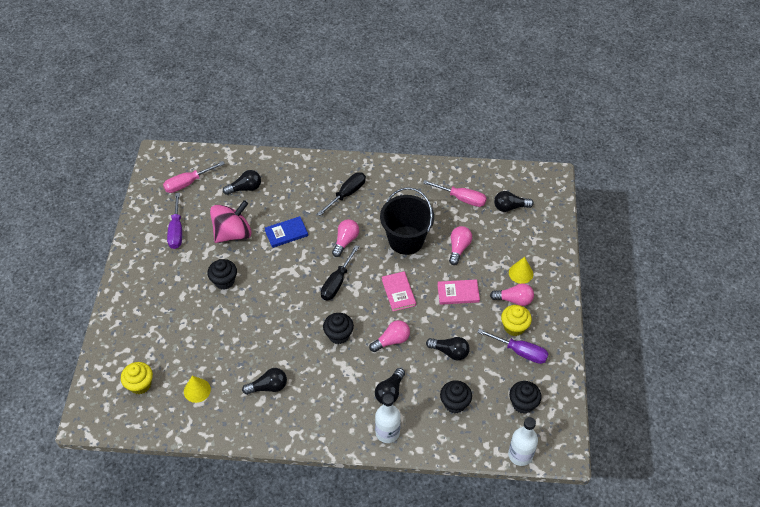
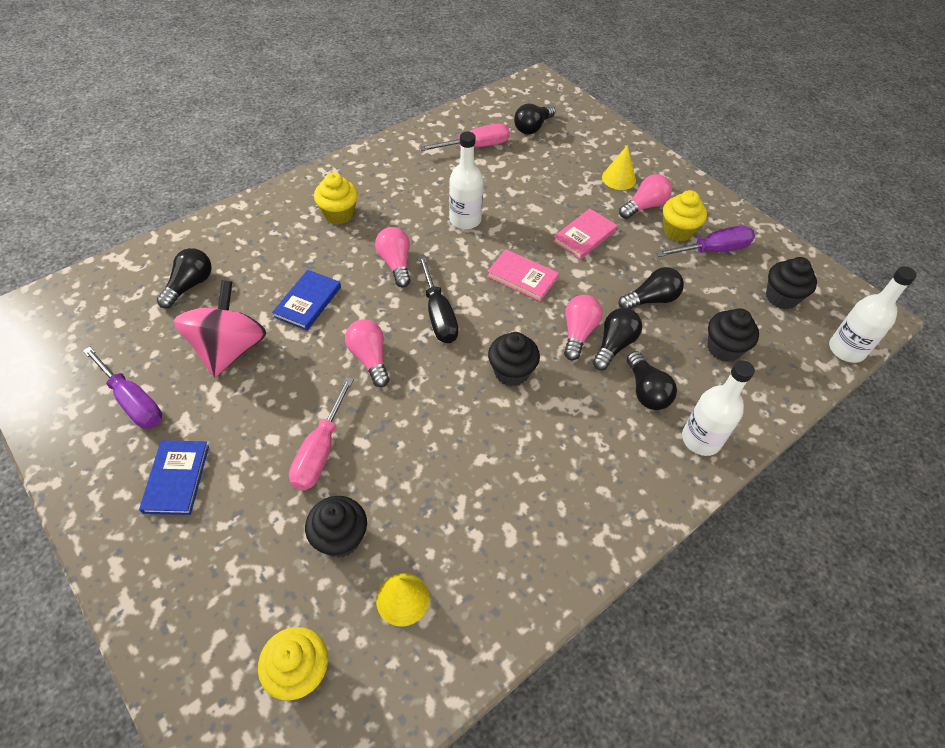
camera: 45 degrees left, 0 degrees up
(163, 277) = (176, 479): none -> blue book
(188, 183) = (89, 330): pink screwdriver -> pink screwdriver (320, 450)
(224, 281) = (282, 417): black cupcake -> black cupcake (340, 538)
(268, 387) = (498, 506): black light bulb -> black light bulb (614, 345)
(347, 194) = (339, 214): black screwdriver -> yellow cupcake
(406, 240) = (465, 220): black bucket -> white bottle
(458, 248) = (530, 193): pink light bulb -> pink light bulb (370, 358)

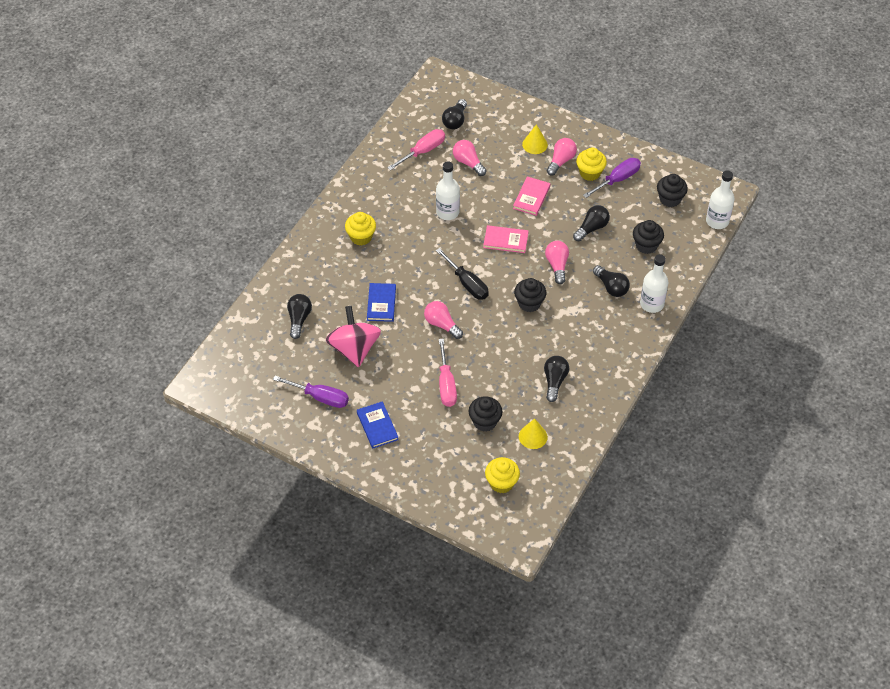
camera: 20 degrees left, 0 degrees up
(395, 264) = (420, 259): pink light bulb -> pink light bulb (468, 163)
(614, 345) = (581, 266): black light bulb -> black light bulb (554, 381)

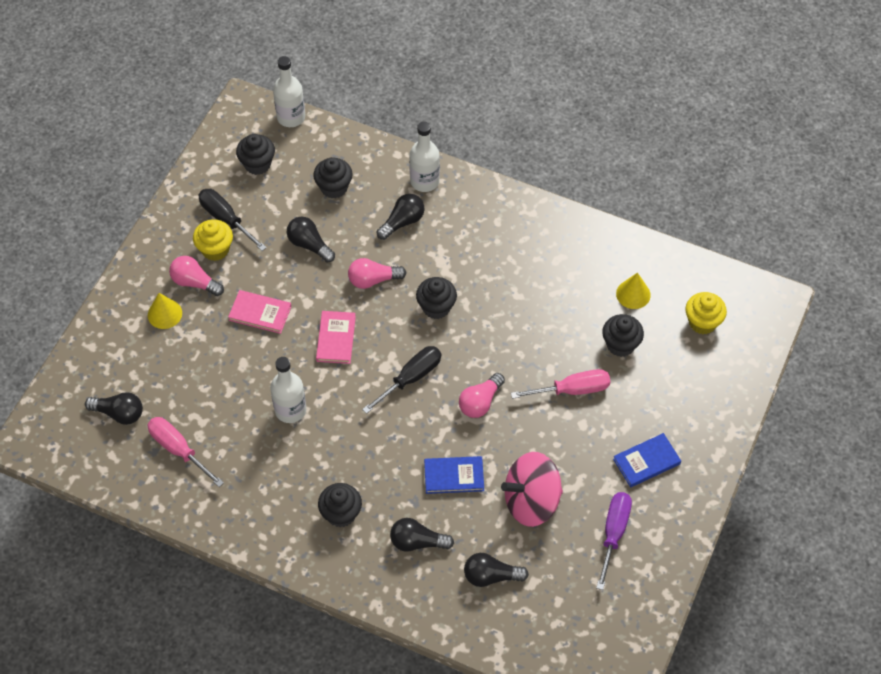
camera: 95 degrees left, 5 degrees up
(361, 237) = (341, 513): yellow cupcake -> black cupcake
(468, 163) = (199, 391): pink light bulb -> none
(554, 381) = (551, 275): black light bulb -> black light bulb (417, 542)
(617, 179) = (226, 219): purple screwdriver -> black screwdriver

